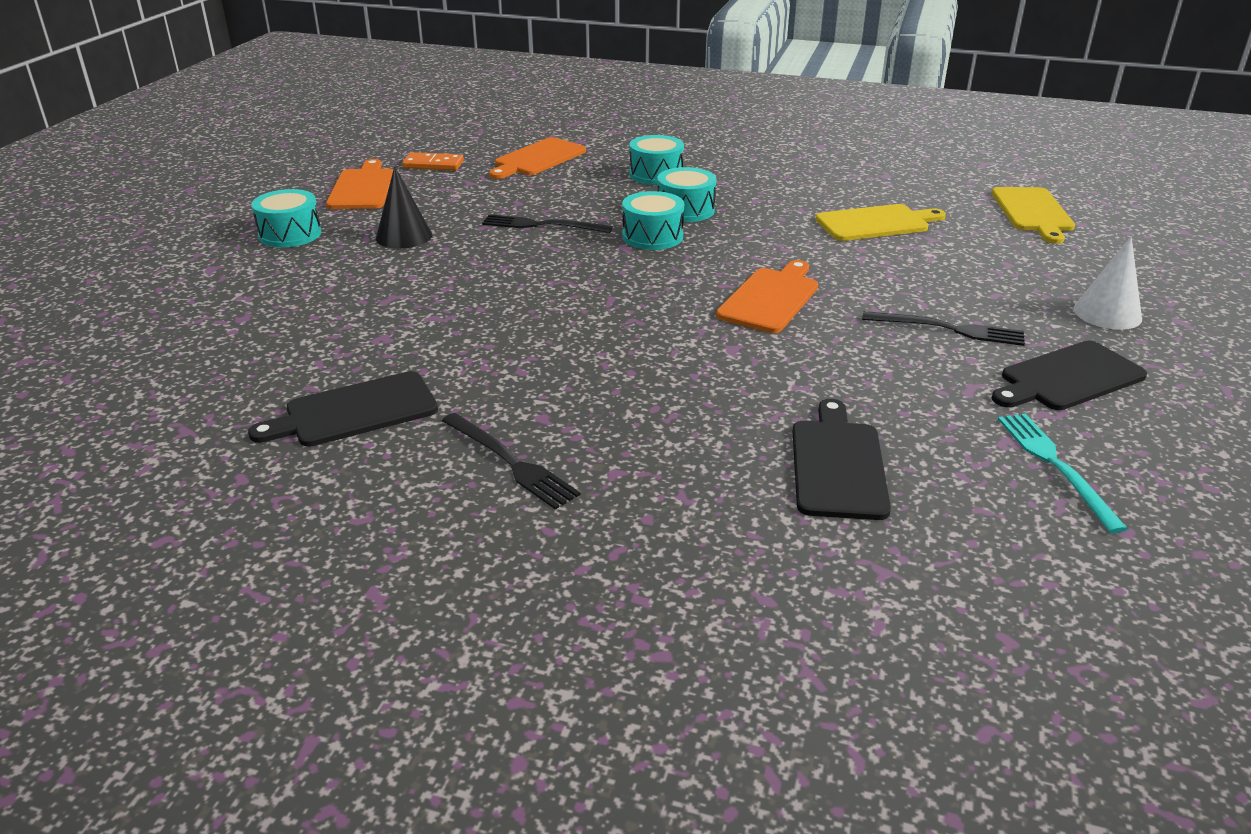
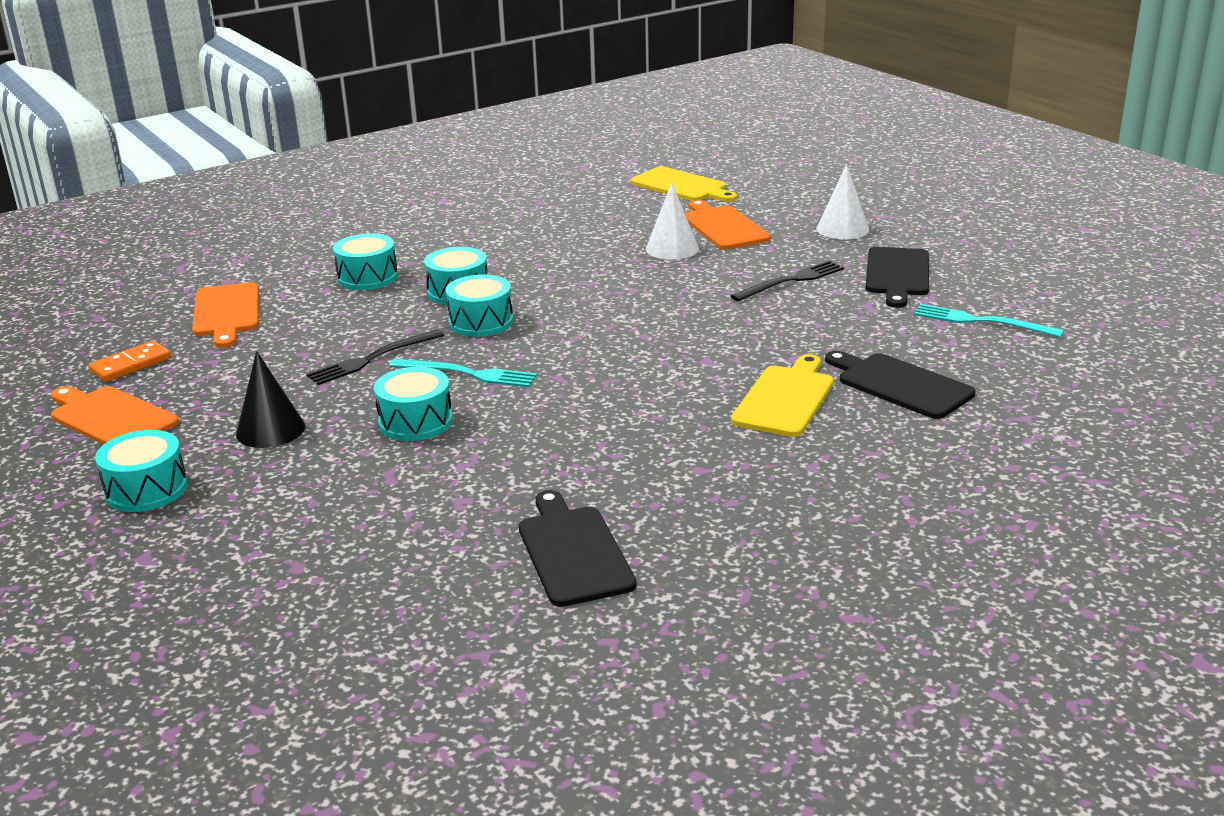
camera: 50 degrees left, 5 degrees down
(355, 411) = (573, 552): black cutting board -> black cutting board turned 150 degrees clockwise
(473, 276) = (415, 422): none -> turquoise drum
(510, 462) = (746, 504): black fork -> none
(567, 264) = (468, 374): none -> turquoise fork
(770, 298) = (657, 319): orange cutting board -> orange cutting board (723, 227)
(876, 223) = (608, 237): yellow cutting board -> yellow cutting board (785, 399)
(907, 255) = (672, 248): none -> white cone

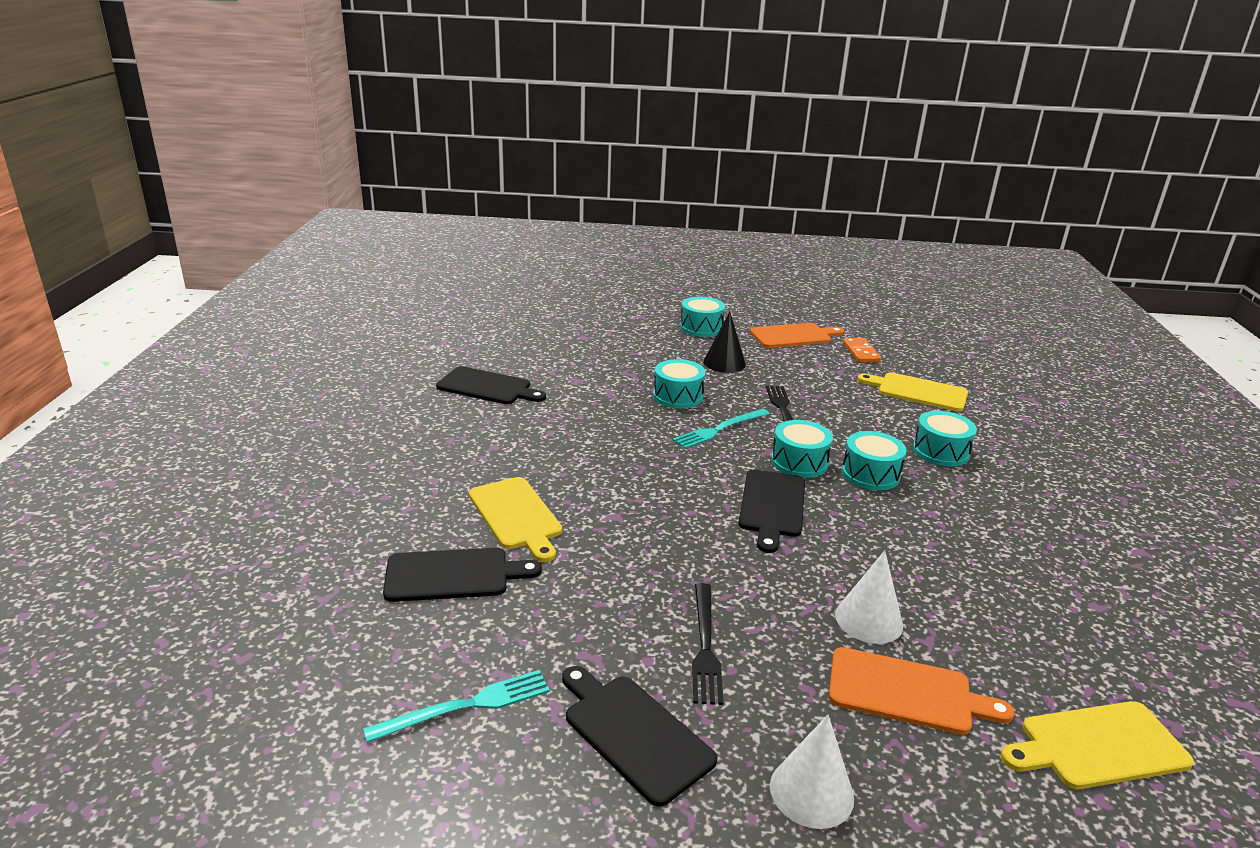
camera: 125 degrees right, 0 degrees up
(226, 313) = (918, 391): orange cutting board -> yellow cutting board
(580, 311) = (772, 506): none -> black cutting board

